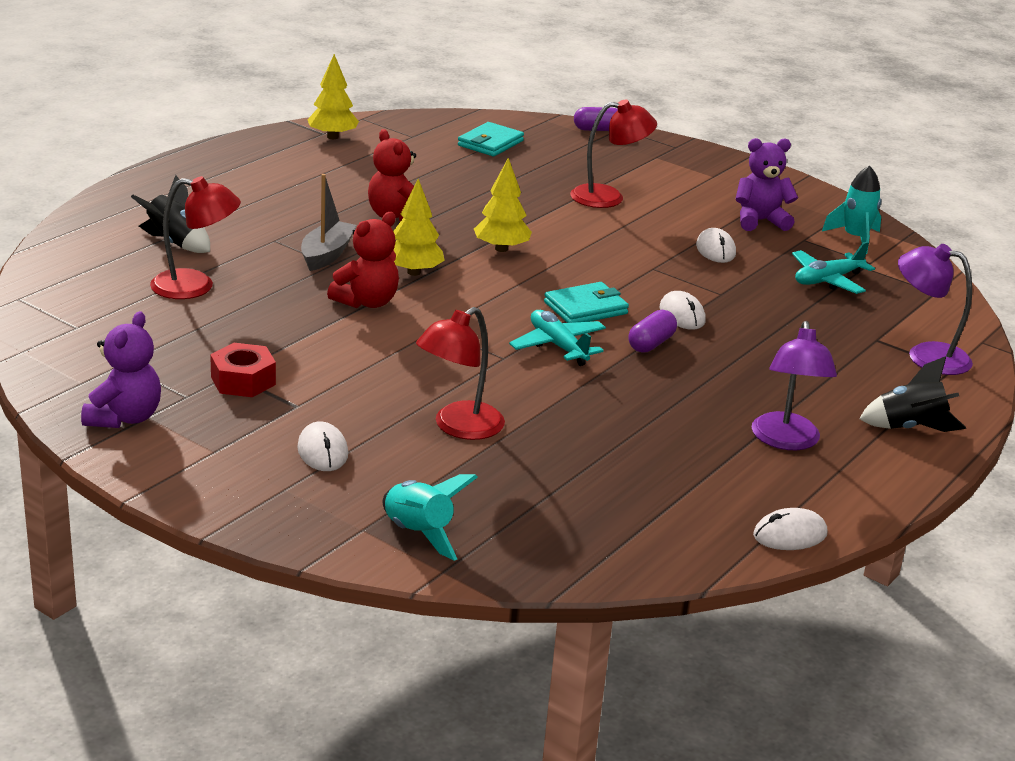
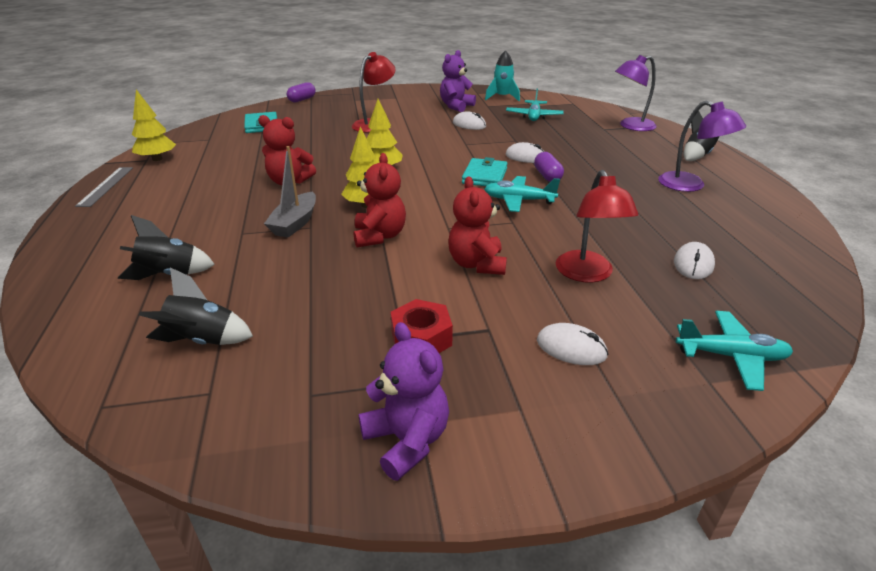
camera: 45 degrees left, 5 degrees up
(121, 297) = (202, 340): none -> black rocket
(195, 286) = (248, 295): red lamp -> none
(252, 145) = (106, 186): none -> grey ruler
(327, 254) = (295, 223): grey boat -> grey boat turned 135 degrees counterclockwise
(391, 366) = (477, 264): none -> red teddy bear
(418, 533) = (731, 356): turquoise rocket -> turquoise plane
(790, 535) = (798, 224): white mouse -> white mouse (693, 264)

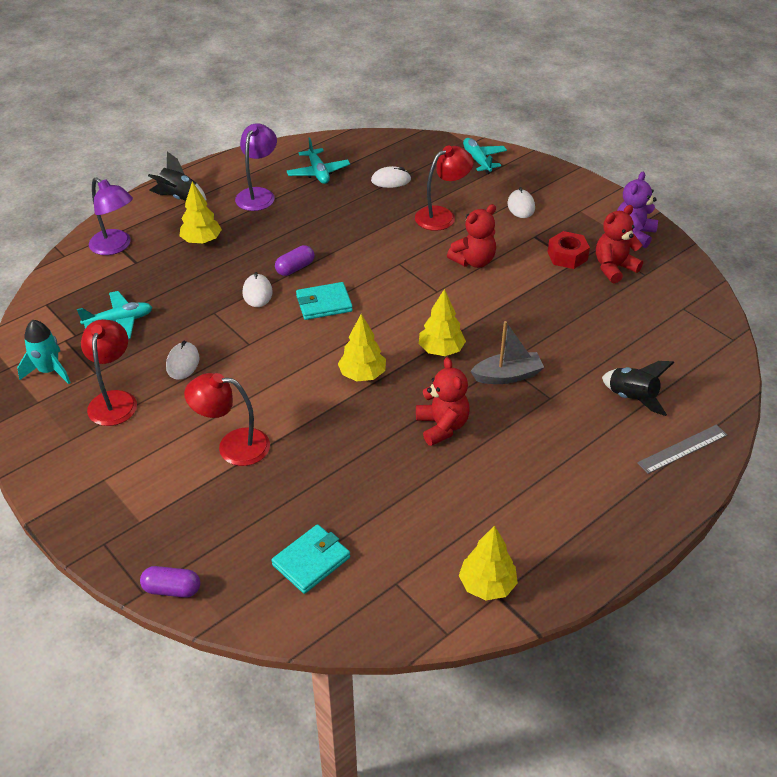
camera: 120 degrees left, 10 degrees up
(106, 186) = (577, 570): grey ruler -> grey ruler (682, 449)
(202, 340) = (660, 336): black rocket -> none
(379, 236) = (482, 320): red teddy bear -> red teddy bear (614, 268)
(456, 106) = (114, 400): purple teddy bear -> red lamp
(518, 200) = (359, 270): turquoise plane -> turquoise plane (318, 172)
(619, 151) = (201, 241): none -> yellow tree

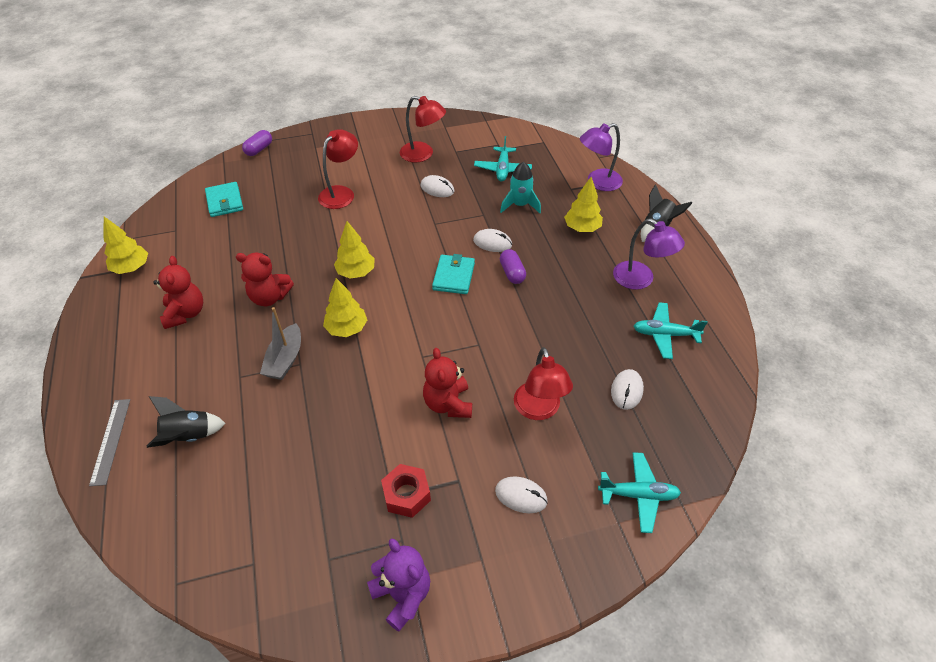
camera: 115 degrees right, 5 degrees up
(49, 371) = (471, 134): turquoise rocket -> turquoise rocket (520, 205)
(614, 268) = (359, 532): red teddy bear -> red teddy bear (185, 313)

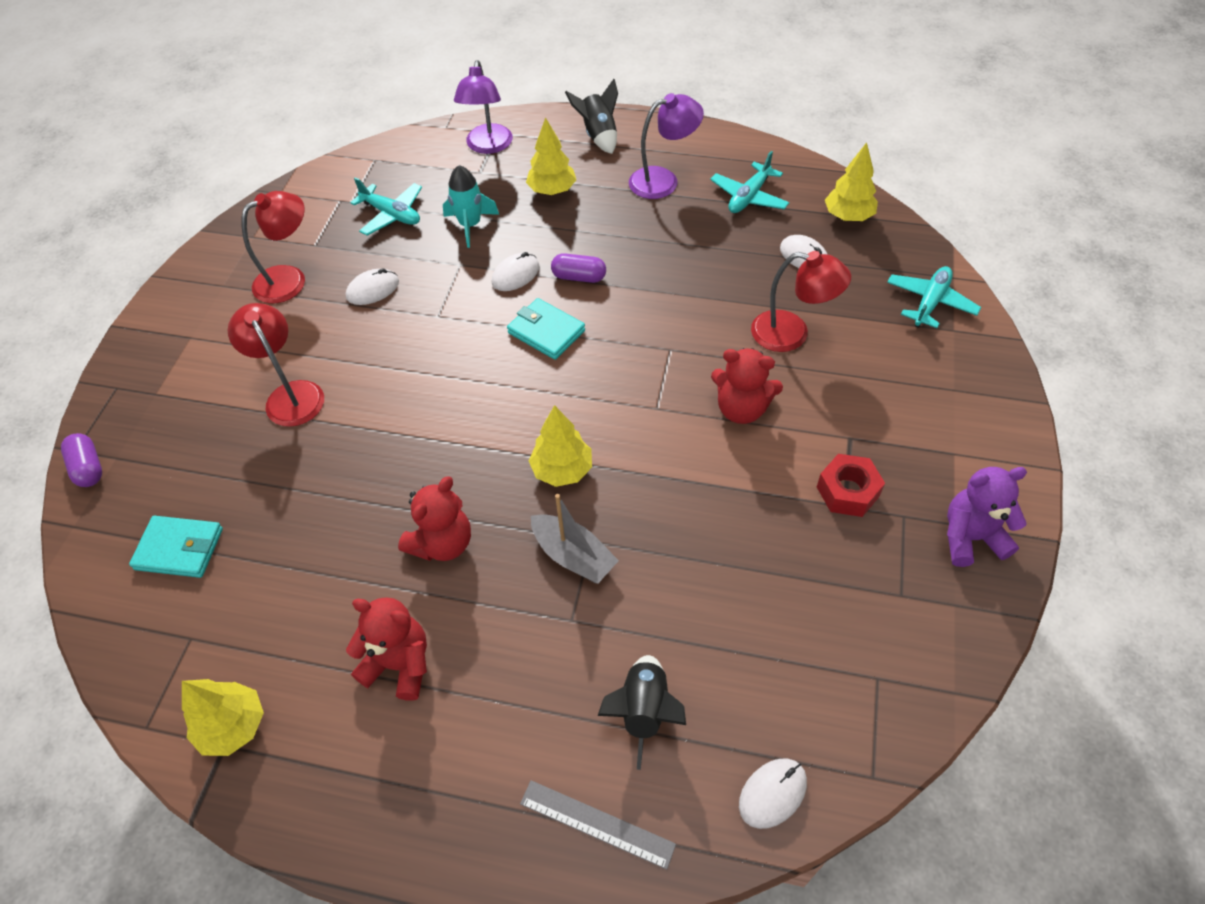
camera: 60 degrees left, 5 degrees up
(356, 272) = (466, 428): yellow tree -> yellow tree (848, 216)
(521, 496) = (892, 392): white mouse -> white mouse (772, 793)

